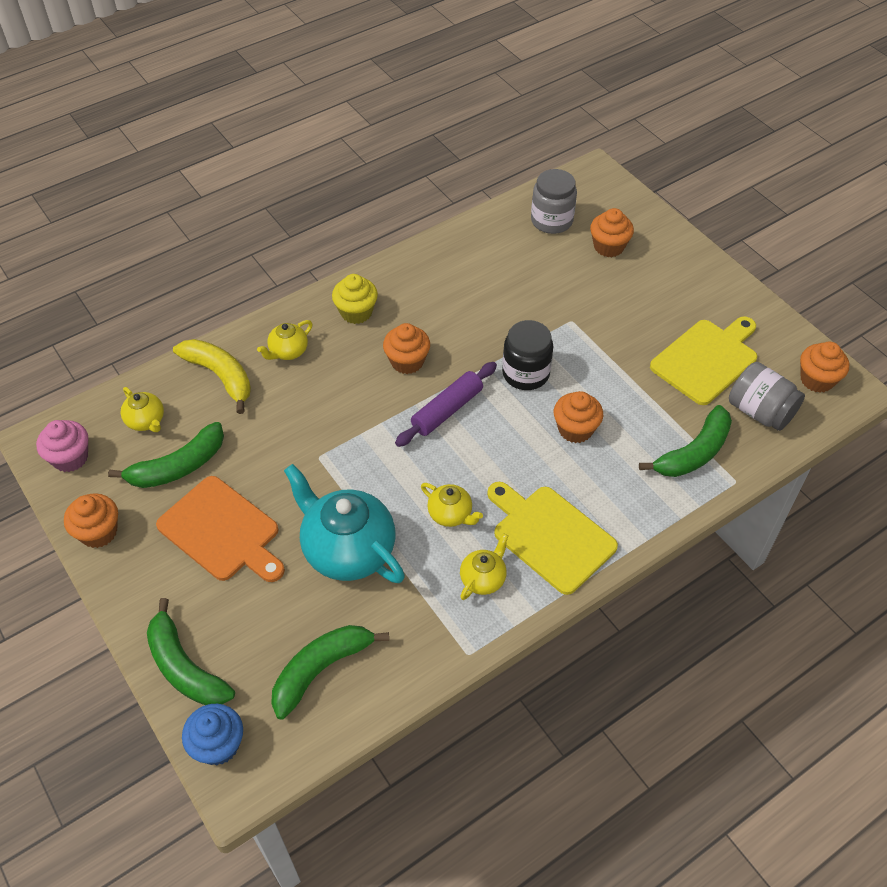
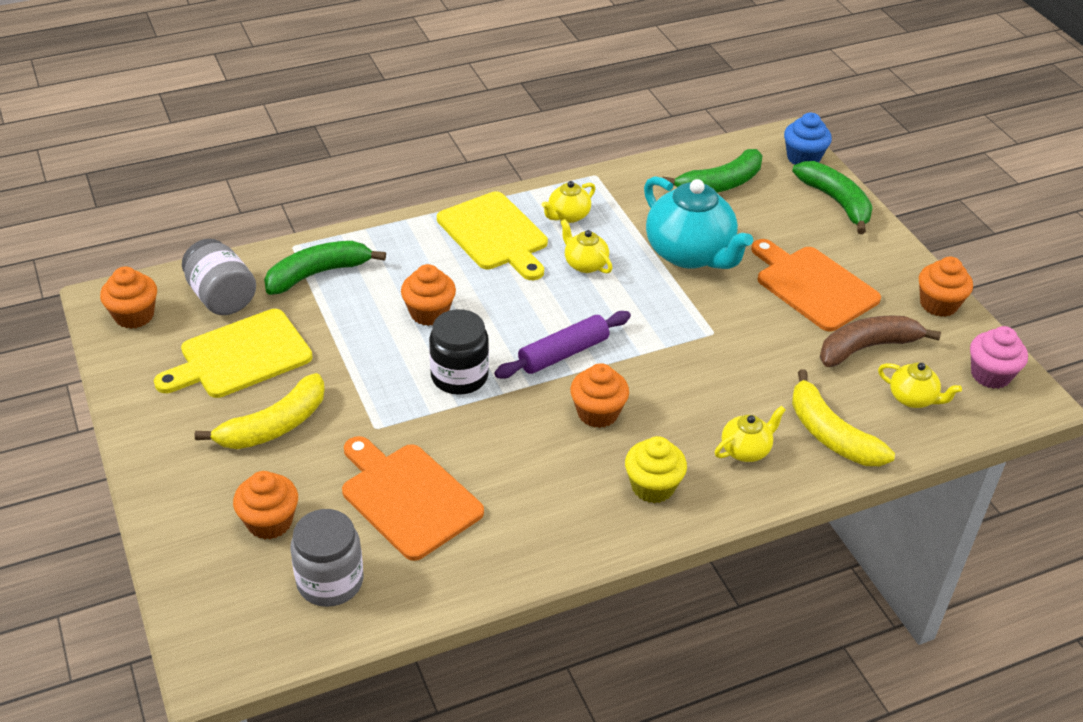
camera: 170 degrees left, 10 degrees down
(146, 421) = (913, 398): yellow teapot -> yellow teapot turned 150 degrees clockwise
(178, 466) = (867, 347): green banana -> brown banana
(526, 276) = (408, 497): none -> orange cutting board
(645, 309) = (274, 426): none -> yellow banana

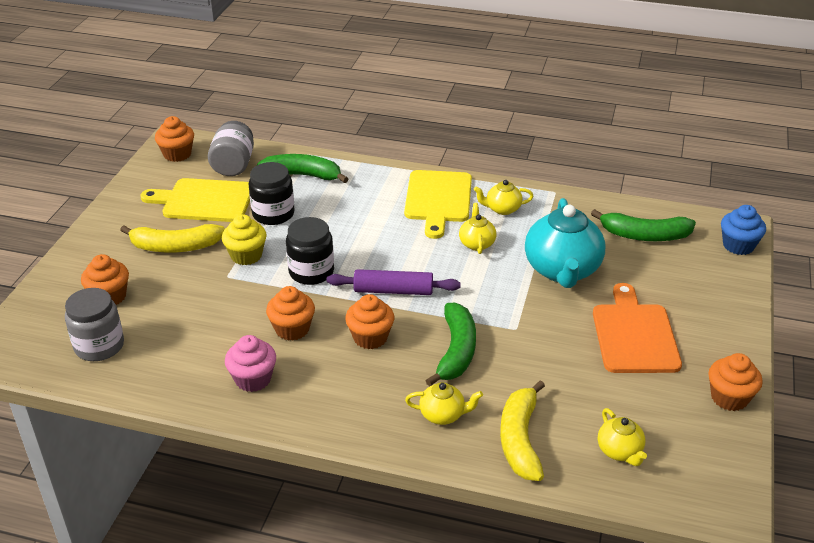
camera: 40 degrees right, 5 degrees down
(340, 333) = (273, 214): none -> black jar
(408, 497) = (196, 324): orange cutting board -> none
(429, 313) = (339, 227): orange cupcake -> orange cupcake (292, 329)
(652, 487) = (349, 401): yellow cupcake -> yellow cupcake (246, 255)
(836, 202) = (728, 287): green banana -> green banana (456, 351)
(867, 347) = (626, 397): brown banana -> none
(990, 375) = (712, 471): pink cupcake -> pink cupcake (253, 379)

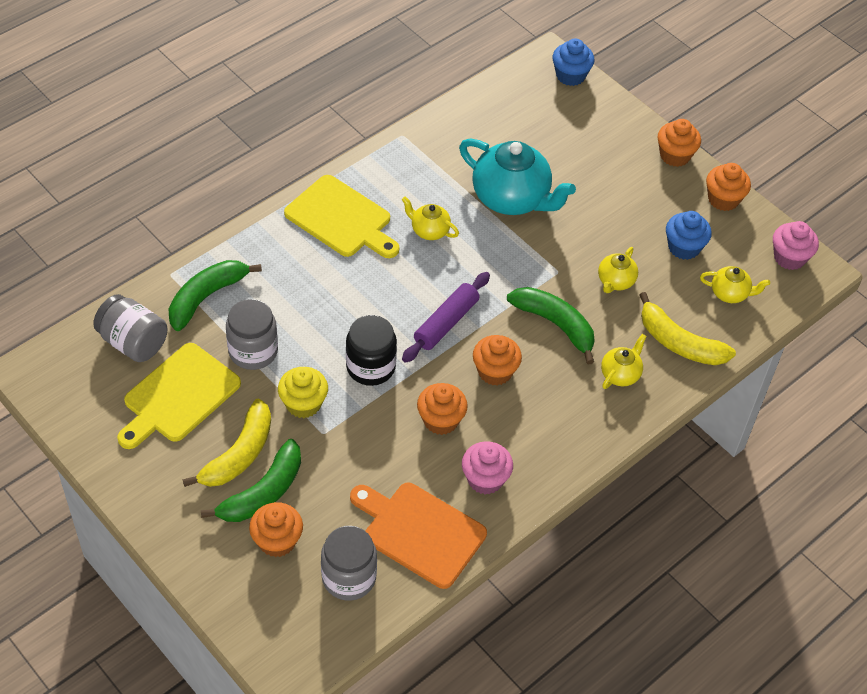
camera: 60 degrees left, 15 degrees up
(177, 154) = (65, 381): orange cupcake -> orange cupcake (675, 155)
(273, 214) = (253, 351): black jar -> grey jar
(502, 209) = (396, 184): yellow teapot -> yellow teapot (615, 281)
(634, 335) = (621, 206): orange cutting board -> orange cutting board (420, 532)
(637, 395) = (684, 247): none -> blue cupcake
(644, 235) = (511, 120): green banana -> green banana (263, 492)
(718, 478) = (789, 257): none -> pink cupcake

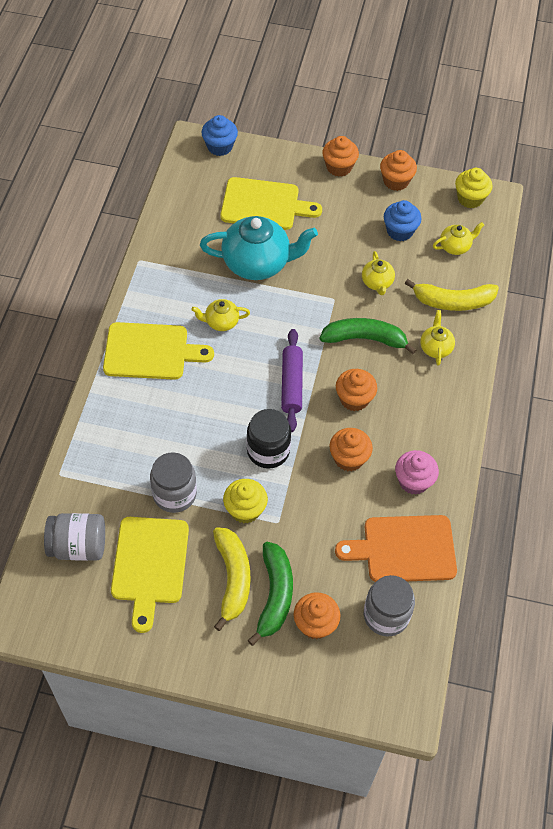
camera: 35 degrees left, 5 degrees up
(206, 297) = (103, 475): green banana -> none
(566, 150) = (264, 204): none -> yellow cutting board
(789, 257) = (470, 198): pink cupcake -> yellow cupcake

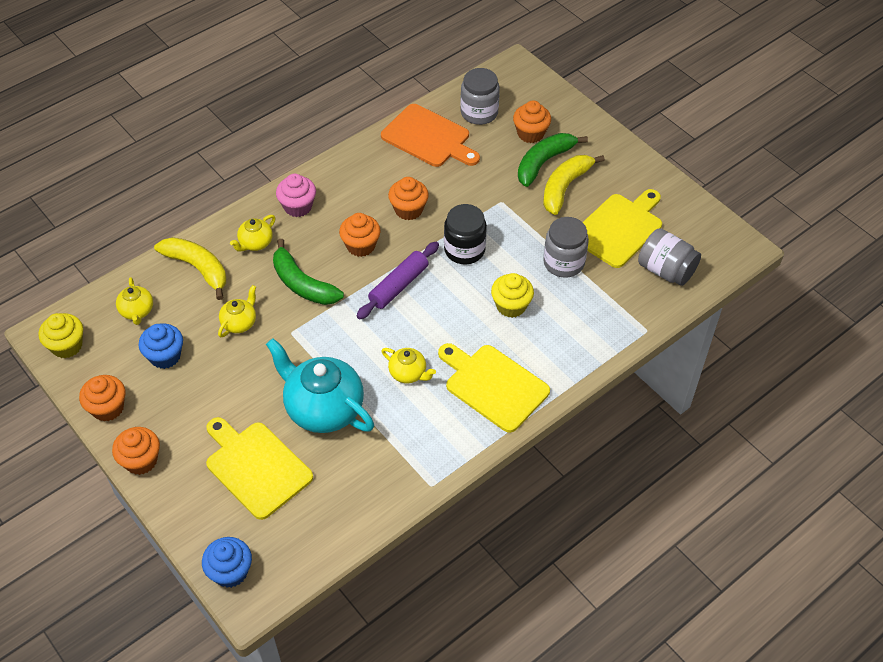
camera: 140 degrees left, 5 degrees down
(245, 509) = (518, 222): yellow cupcake -> yellow cupcake (511, 306)
(413, 481) = (377, 170): pink cupcake -> pink cupcake (298, 207)
(455, 247) = (137, 311): yellow teapot -> yellow teapot turned 120 degrees counterclockwise

